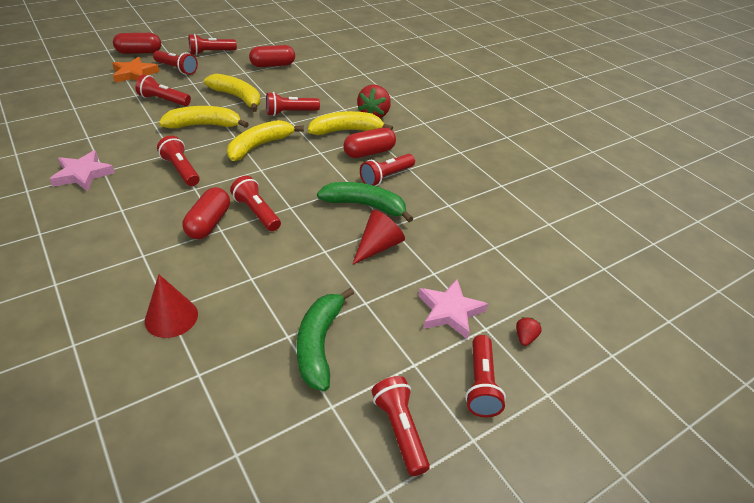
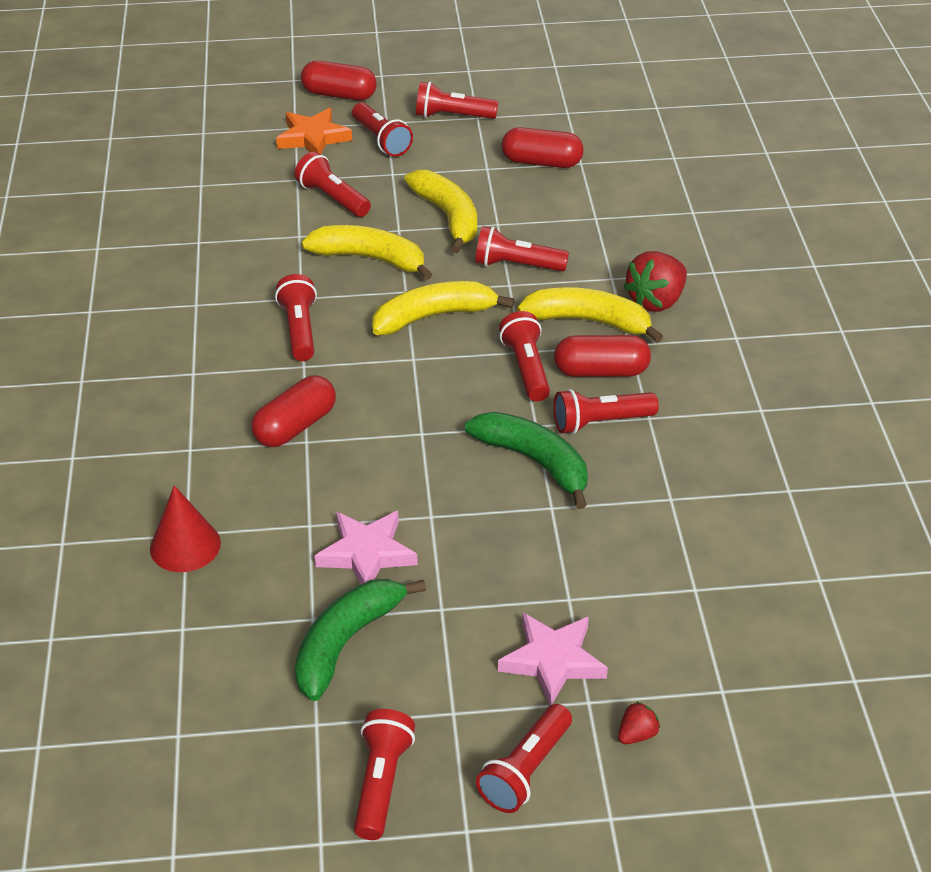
camera: 30 degrees right, 0 degrees up
(83, 174) = (167, 303): pink star -> pink star (366, 553)
(257, 212) = (369, 428): red flashlight -> red flashlight (526, 368)
(378, 246) = (512, 533): red cone -> none

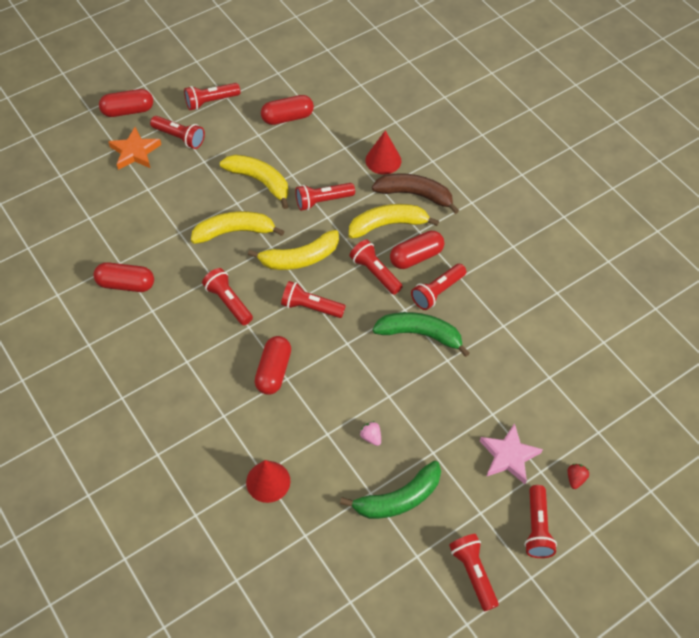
camera: 30 degrees left, 15 degrees up
(187, 266) = (126, 284): none -> red capsule
(333, 198) = (180, 195): red flashlight -> red flashlight (310, 307)
(346, 642) = (398, 499): green banana -> green banana turned 120 degrees counterclockwise
(366, 553) = (371, 437): pink star -> pink strawberry
(434, 316) = (300, 258): yellow banana -> yellow banana turned 150 degrees counterclockwise
(640, 248) = (383, 160): none -> red cone
(656, 301) = (415, 195): red strawberry -> brown banana

